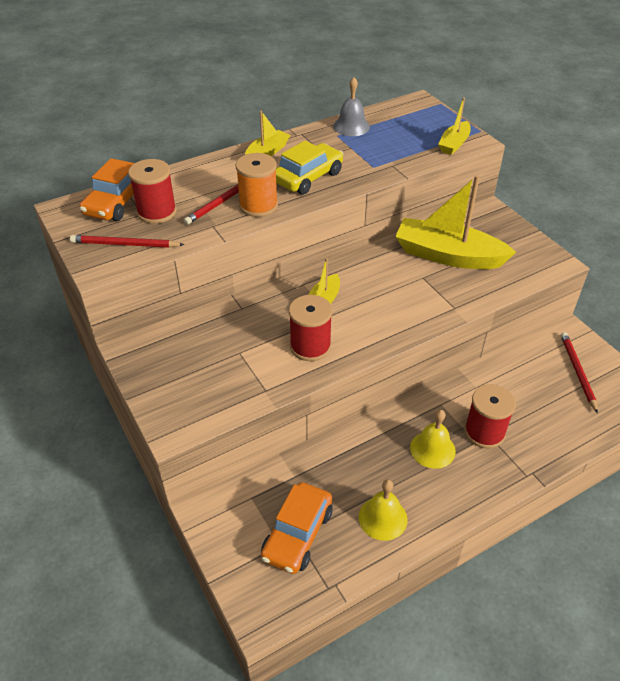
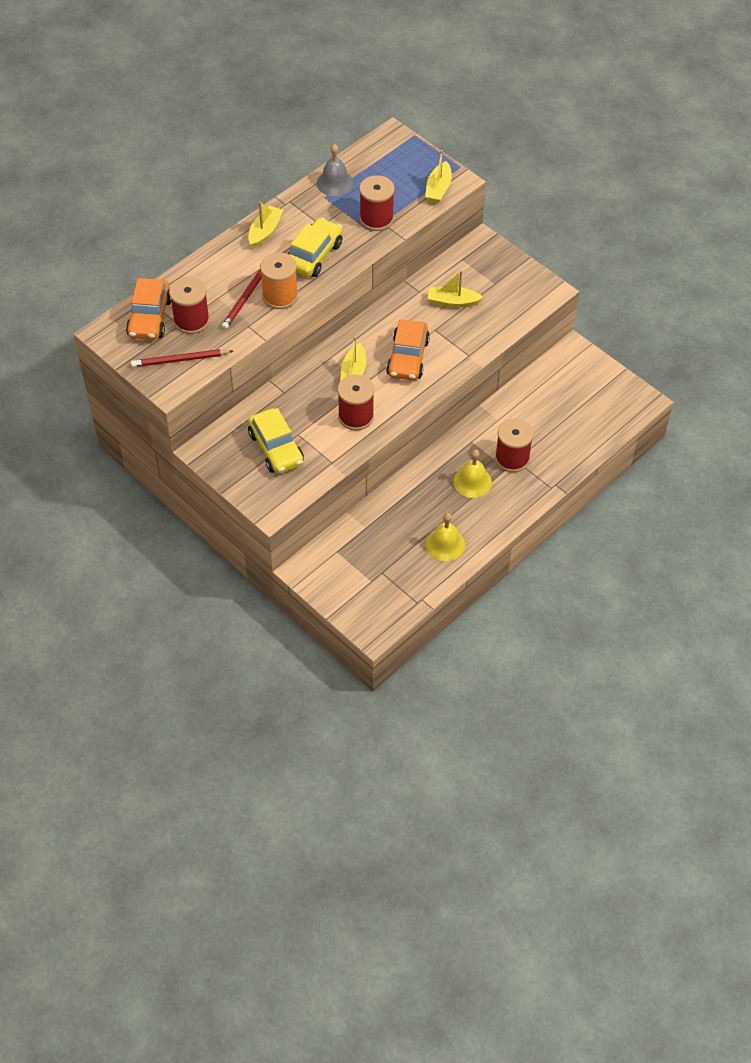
camera: 15 degrees left, 10 degrees up
(209, 362) = (276, 448): none -> yellow car
(297, 534) = (382, 570): orange car -> orange car (407, 358)
(383, 158) = (376, 219): none -> red spool
(448, 256) = (452, 302): yellow boat -> yellow boat, size x0.51
(577, 371) = (582, 387): red pencil -> none

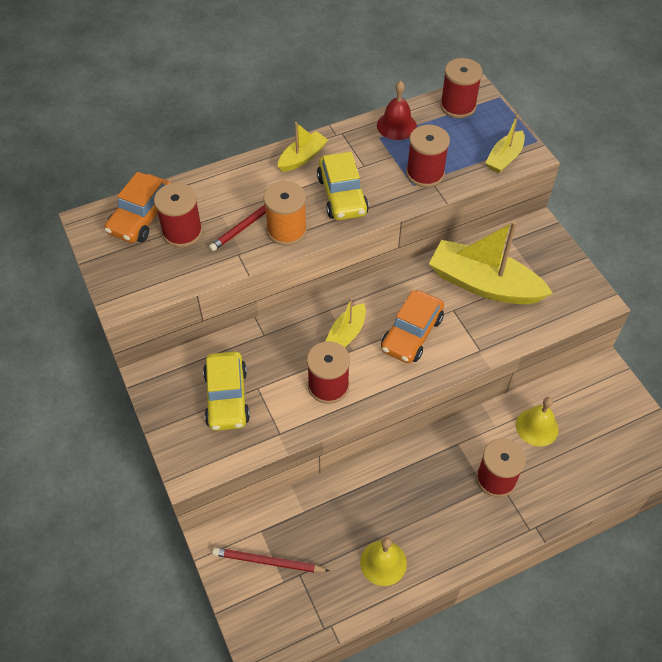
camera: 20 degrees right, 0 degrees up
(180, 360) = (149, 272): red pencil -> red pencil (268, 562)
(314, 255) = (342, 196): yellow car -> yellow car turned 120 degrees clockwise
(335, 183) = (396, 125): grey bell -> red bell
(381, 152) = (458, 106): none -> red spool
(452, 302) = (484, 284): yellow boat -> yellow boat, size x1.96
(472, 482) = (441, 493): yellow bell -> yellow bell (537, 427)

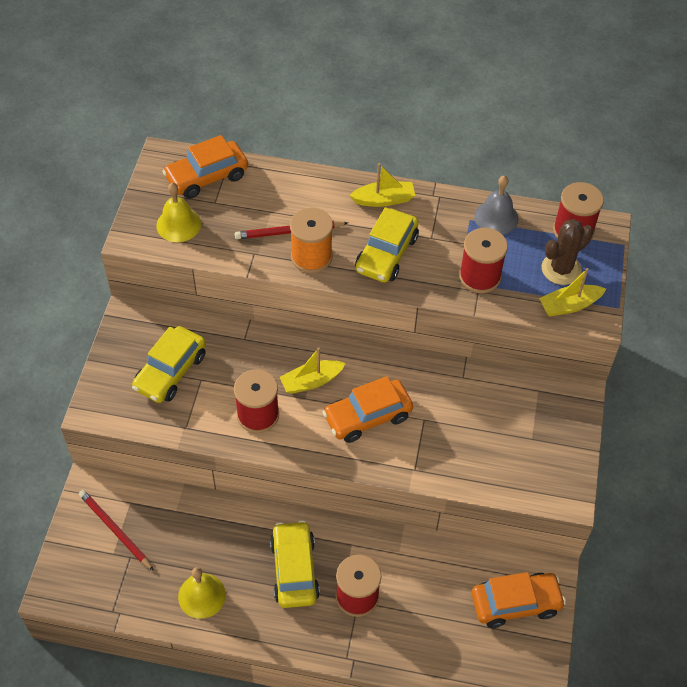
camera: 35 degrees right, 0 degrees up
(182, 232) = (227, 208): red spool -> none
(396, 125) = (496, 217): red bell -> grey bell
(434, 492) = (294, 570): none -> yellow car
(475, 136) = (561, 269): none -> brown cactus
(484, 284) = (474, 414): yellow boat -> none
(537, 427) = (435, 579): yellow bell -> yellow bell (178, 224)
(603, 406) = (515, 603): none -> orange car

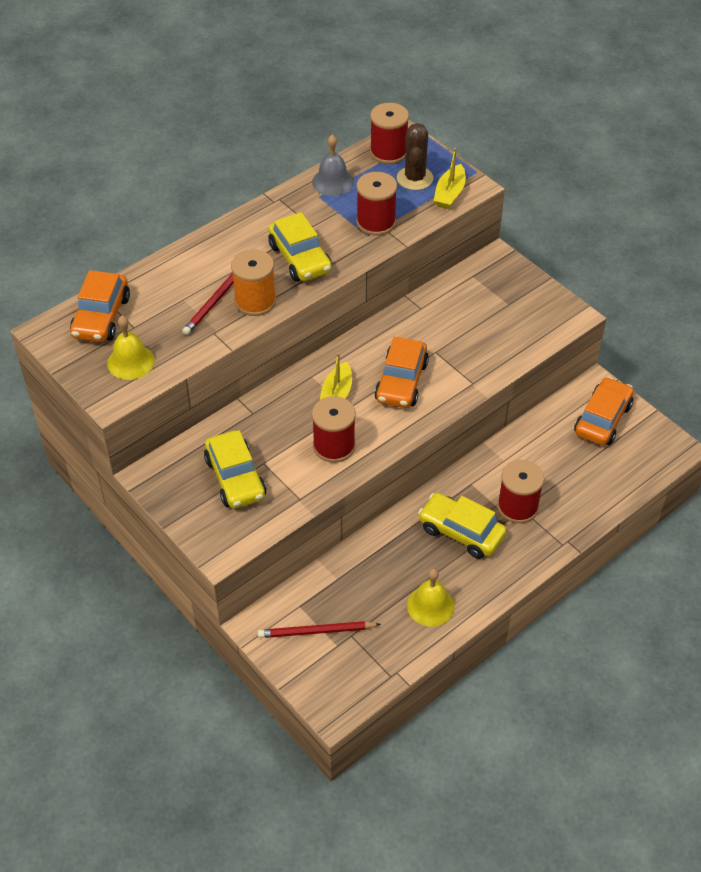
camera: 50 degrees left, 5 degrees down
(383, 200) = (247, 230): yellow boat -> none

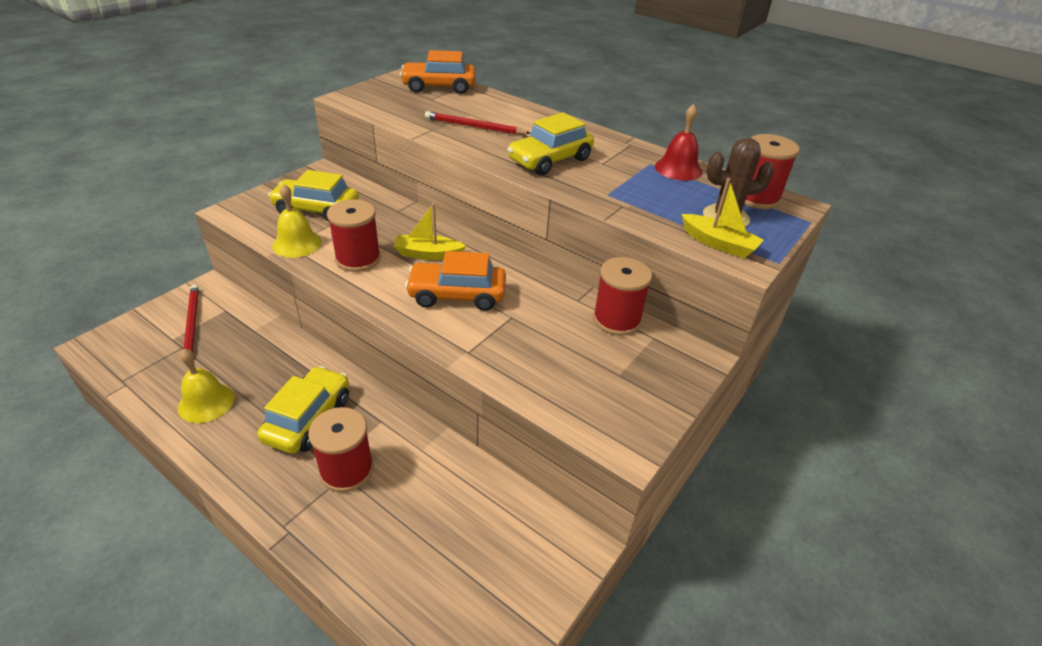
camera: 75 degrees right, 10 degrees down
(131, 362) = (389, 101): yellow bell -> yellow bell (297, 243)
(235, 478) = (316, 209): yellow car -> yellow car turned 45 degrees clockwise
(255, 301) = (479, 143): orange spool -> none
(332, 182) = (678, 169): grey bell -> red bell
(376, 222) = (631, 197): red spool -> red spool (616, 320)
(449, 194) = (718, 243): yellow boat -> yellow boat turned 150 degrees counterclockwise
(602, 419) = (515, 561): orange car -> none

